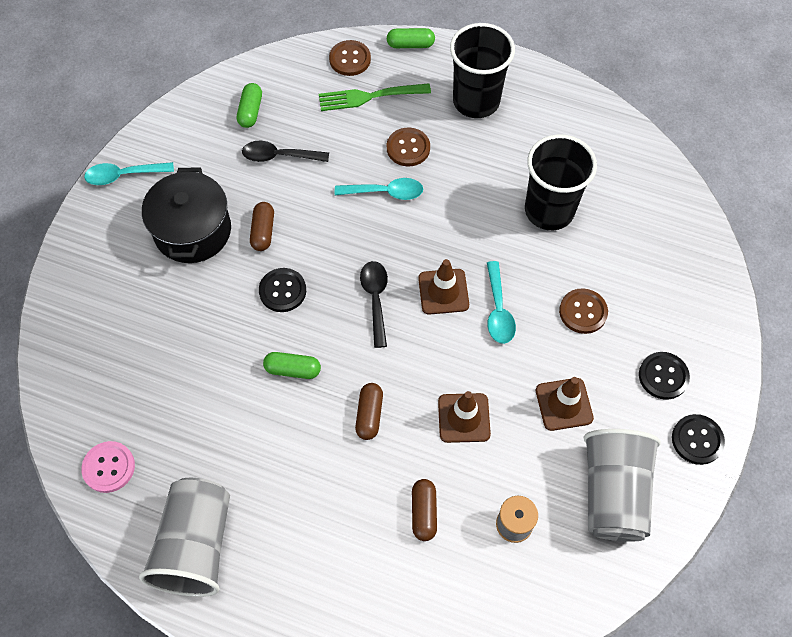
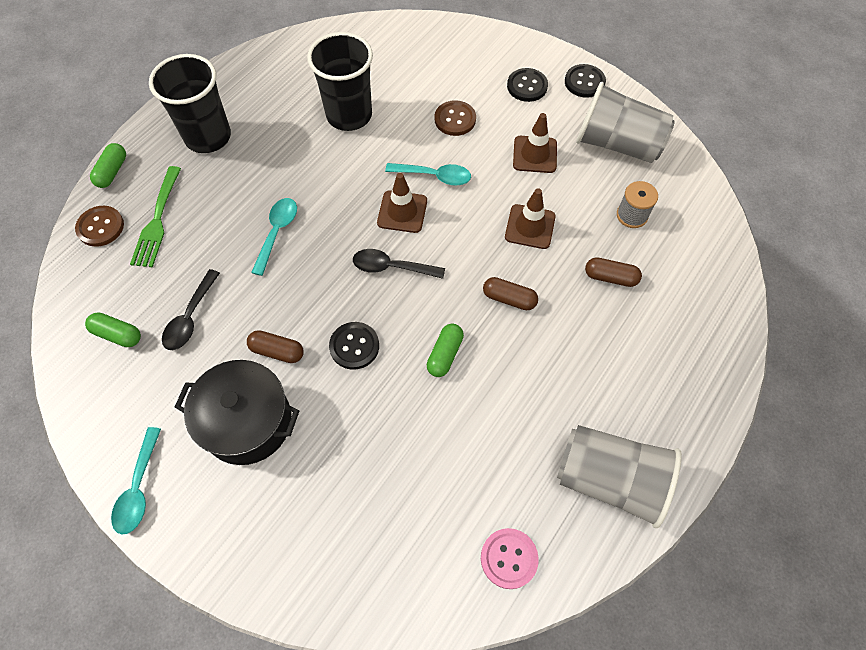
camera: 75 degrees left, 0 degrees up
(408, 148) = (235, 202): brown button -> none

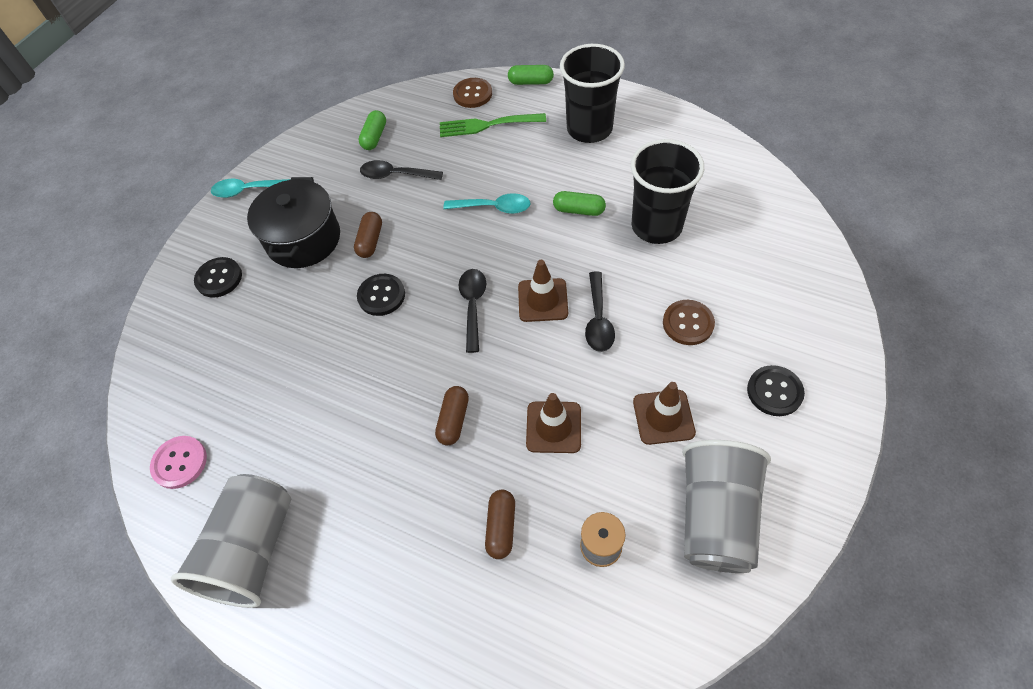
camera: 85 degrees right, 5 degrees down
(434, 176) = (598, 319): turquoise spoon -> black spoon
(445, 354) = (381, 371): green capsule -> green capsule (579, 210)
(584, 82) = (813, 461): black button -> black button (219, 278)

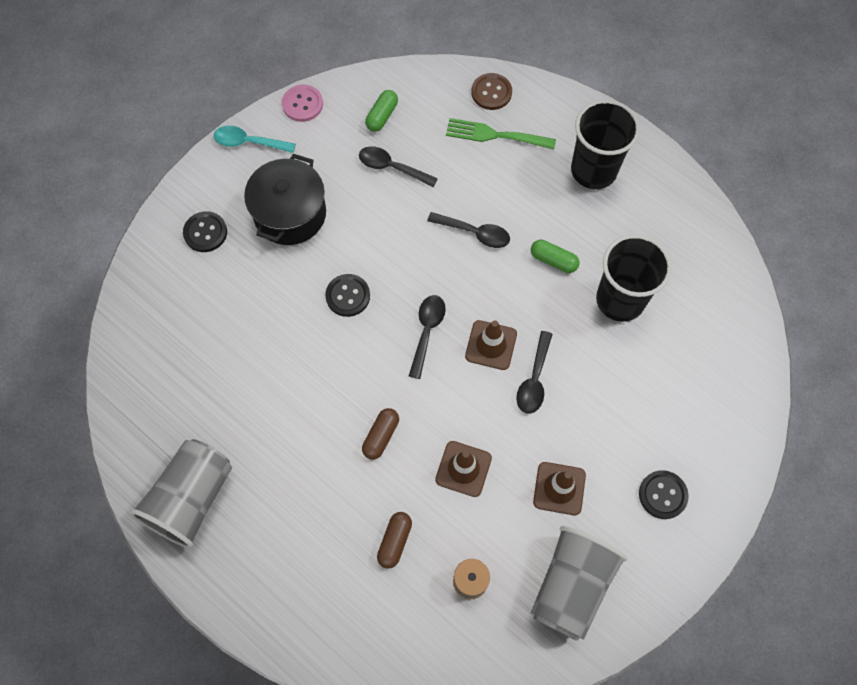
camera: 10 degrees right, 10 degrees up
(180, 463) = (144, 404): pink button -> pink button (302, 104)
(370, 241) = (351, 235): brown capsule -> none
(493, 208) = (474, 233): turquoise spoon -> black spoon
(531, 82) = (553, 95): green capsule -> none
(688, 323) = (612, 408): brown button -> none

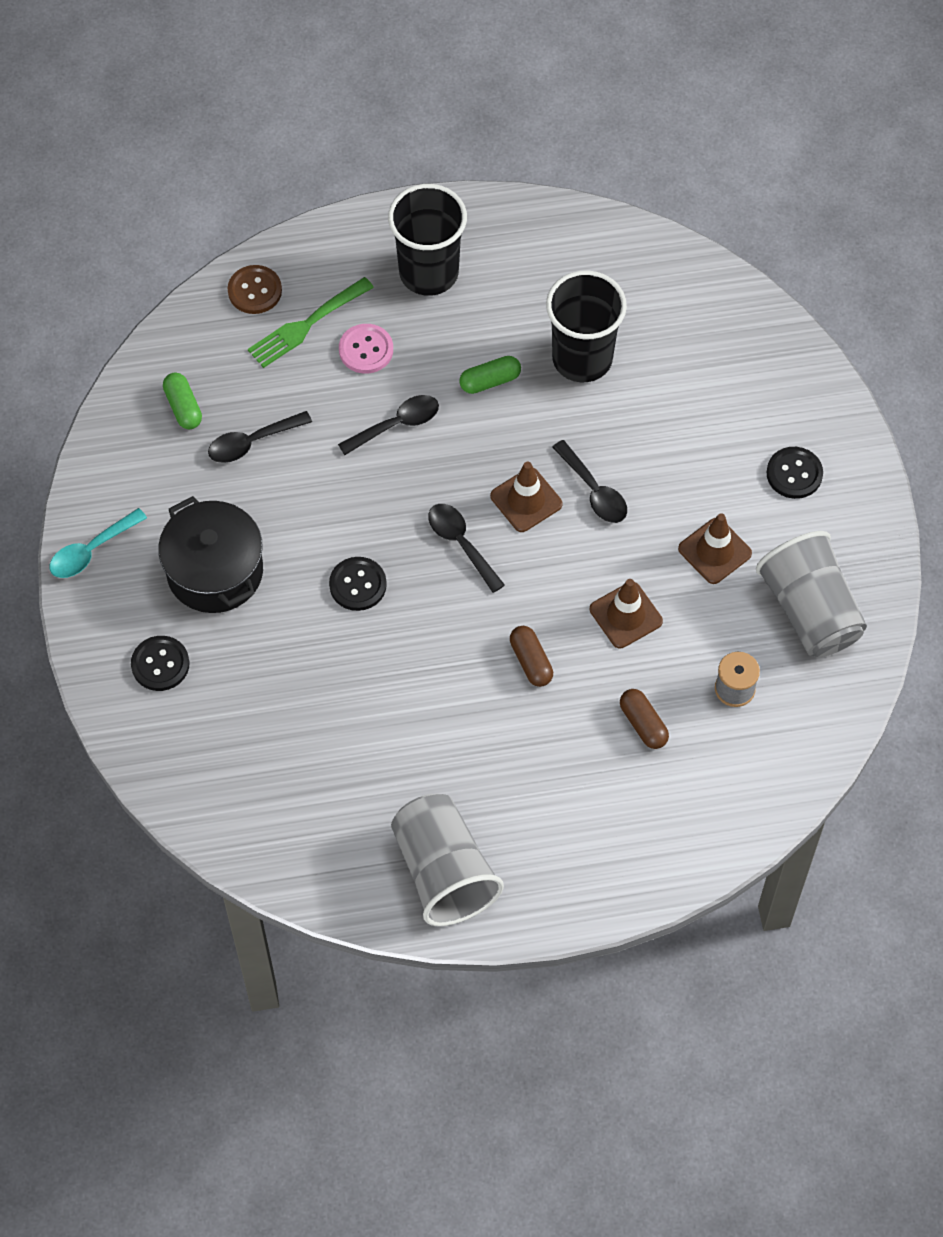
camera: 50 degrees left, 5 degrees down
(302, 104) = (95, 468): pink button -> pink button (366, 350)

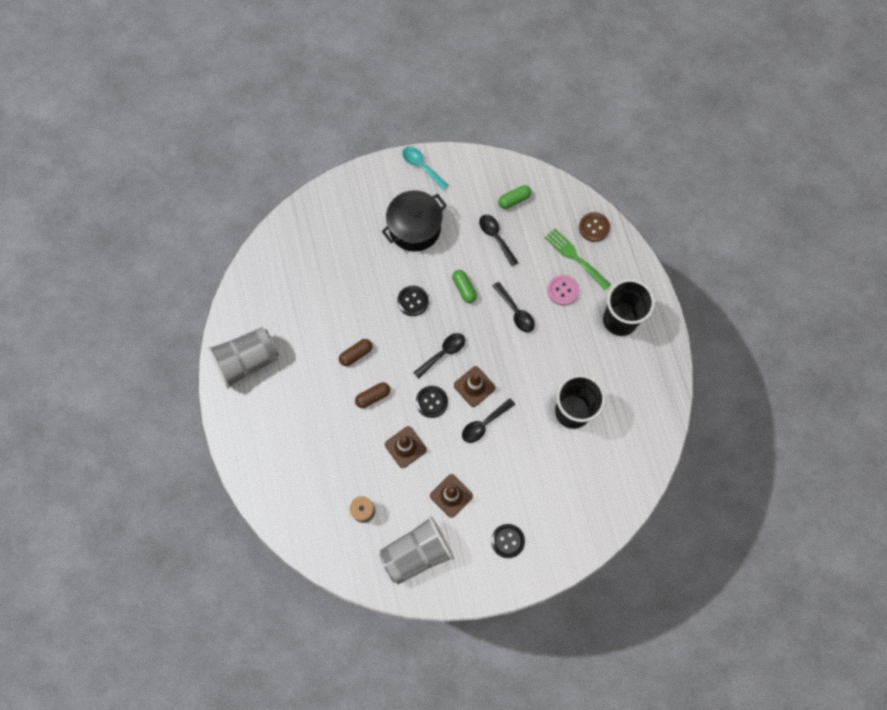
camera: 85 degrees right, 10 degrees up
(160, 664) = (358, 208): black button -> black button (431, 402)
(490, 381) = (550, 360): green capsule -> green capsule (464, 288)
(643, 724) = (338, 460): brown capsule -> brown capsule (356, 354)

